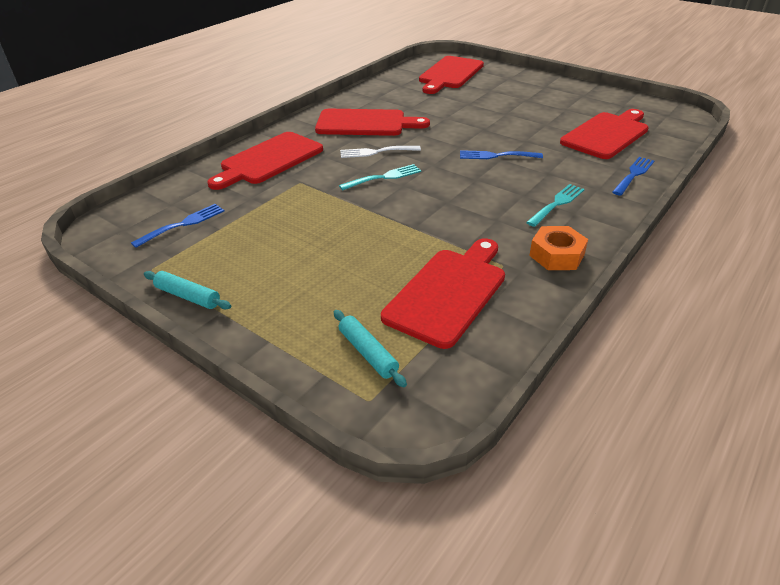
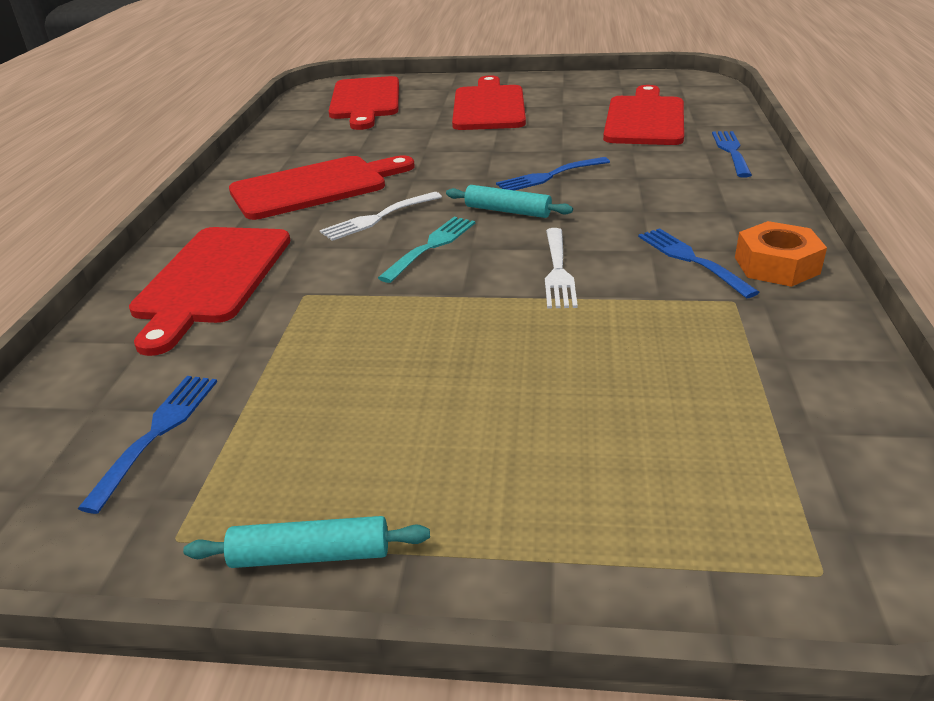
camera: 30 degrees left, 5 degrees down
(368, 353) = (725, 500): turquoise rolling pin -> turquoise rolling pin (507, 211)
(430, 214) = (558, 271): none -> white fork
(448, 292) = (716, 363): red cutting board -> red cutting board (488, 106)
(511, 234) = (691, 260): none -> blue fork
(557, 204) = (695, 207): turquoise fork -> none

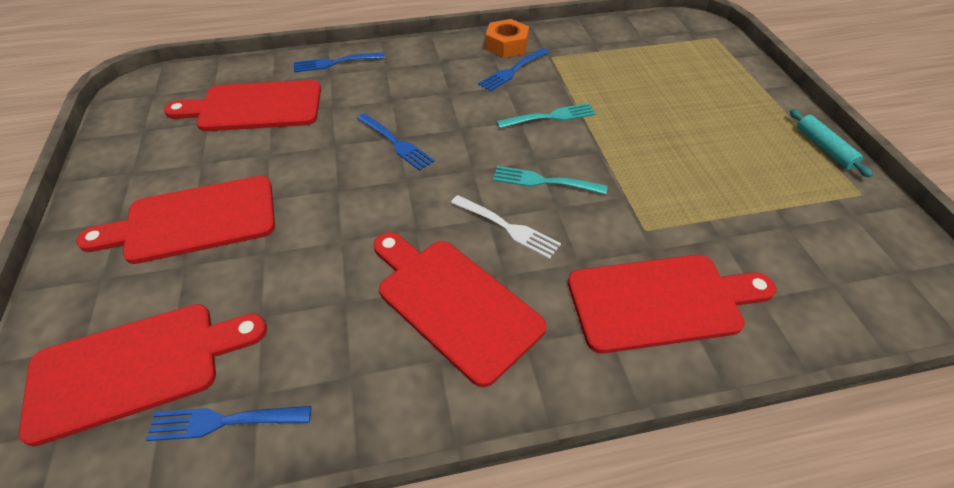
camera: 110 degrees left, 15 degrees up
(157, 433) = (820, 238): blue fork -> blue fork (223, 421)
(507, 211) = (470, 154): turquoise rolling pin -> none
(558, 271) = (550, 117): white fork -> turquoise fork

